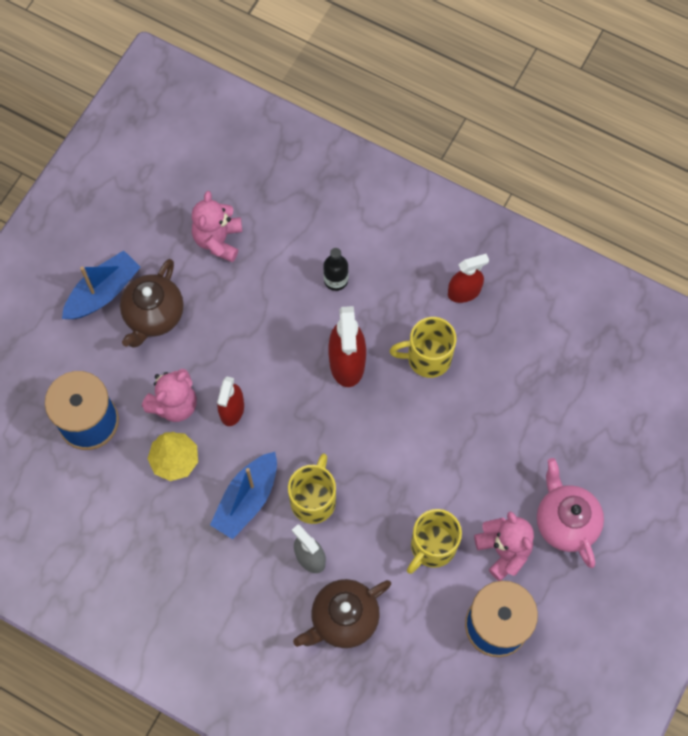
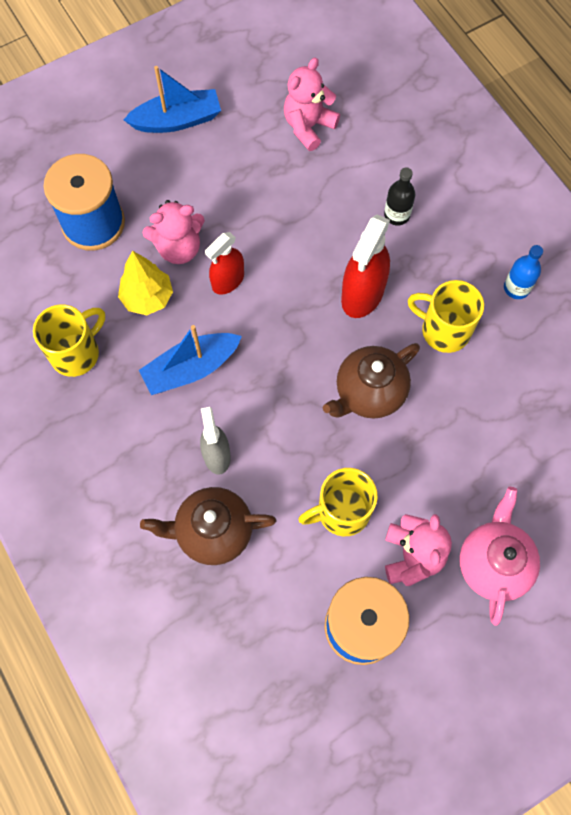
camera: 30 degrees right, 0 degrees up
(154, 316) = (209, 162): brown teapot -> brown teapot (369, 393)
(313, 500) = (253, 403): yellow mug -> yellow mug (76, 353)
(464, 292) = (516, 288): red spray bottle -> blue bottle

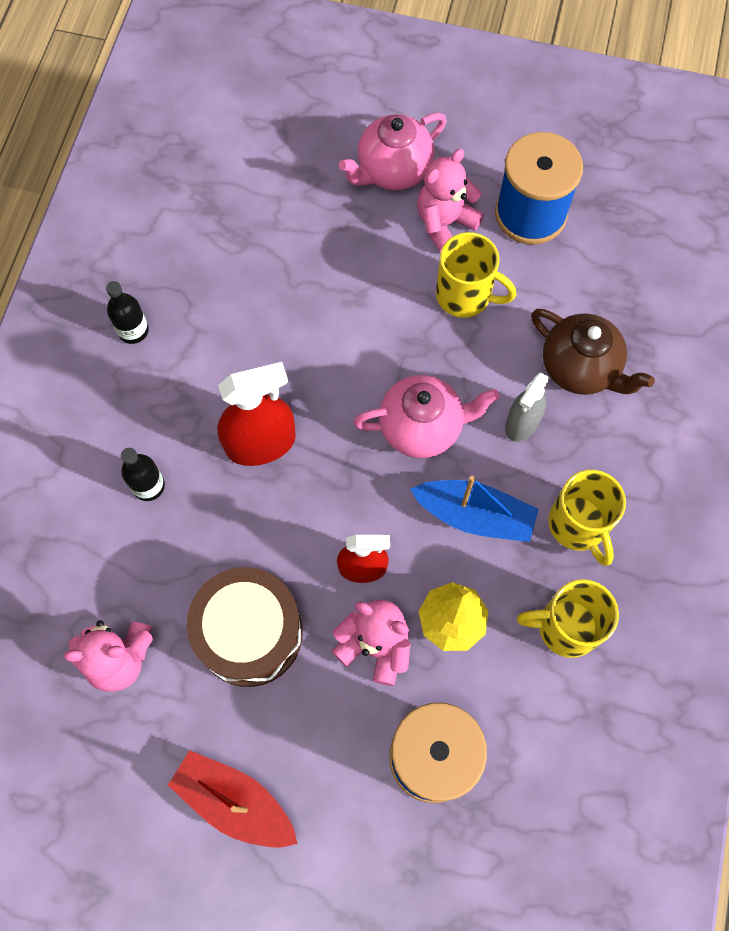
camera: 135 degrees left, 0 degrees up
(177, 120) = (235, 802): blue boat -> red boat
(254, 195) = (249, 633): none -> brown drum
(277, 393) = (422, 427): none -> pink teapot
(369, 393) = (348, 359): brown teapot -> none
(443, 330) = (232, 352): yellow mug -> yellow mug (578, 525)
(516, 288) = (133, 330): blue bottle -> black bottle

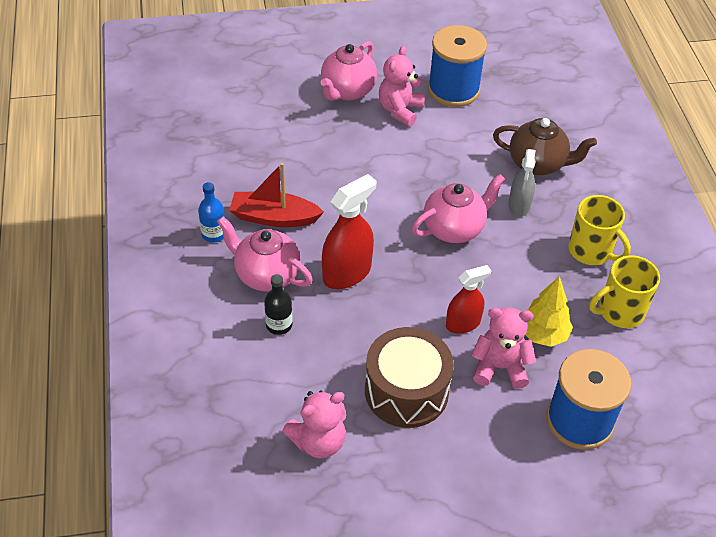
camera: 25 degrees left, 20 degrees down
(133, 330) = (214, 234): black bottle -> blue bottle
(166, 411) = (266, 275): none -> pink teapot
(235, 802) = (458, 501): red boat -> red boat (274, 217)
(465, 295) = (438, 146): yellow mug -> none
(474, 515) = (520, 268): blue boat -> none

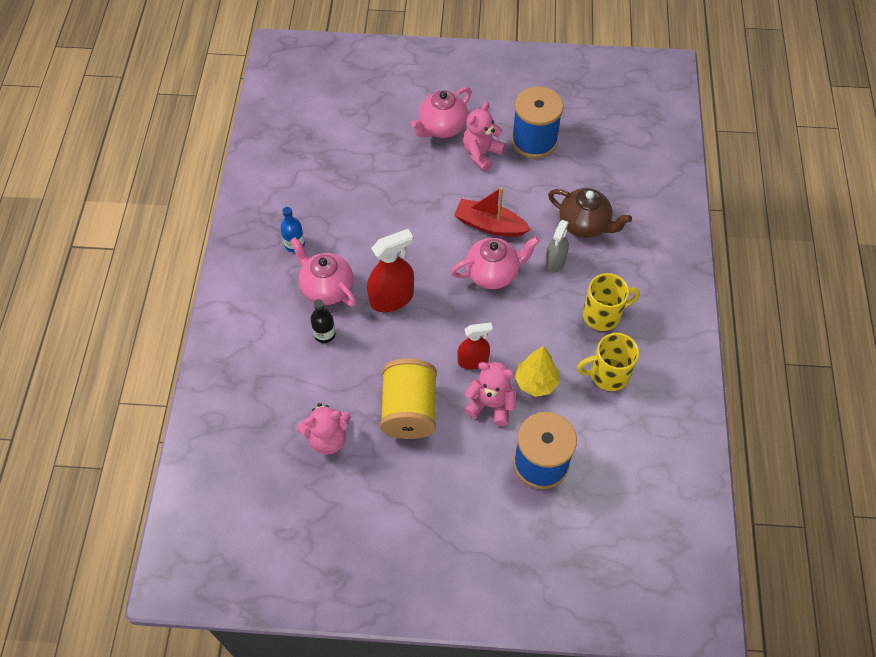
camera: 15 degrees right, 10 degrees up
(274, 217) = (347, 238): red boat -> red boat (490, 225)
(406, 391) = (409, 410): brown drum -> yellow spool
(591, 251) = (603, 315): yellow mug -> yellow mug turned 75 degrees counterclockwise

